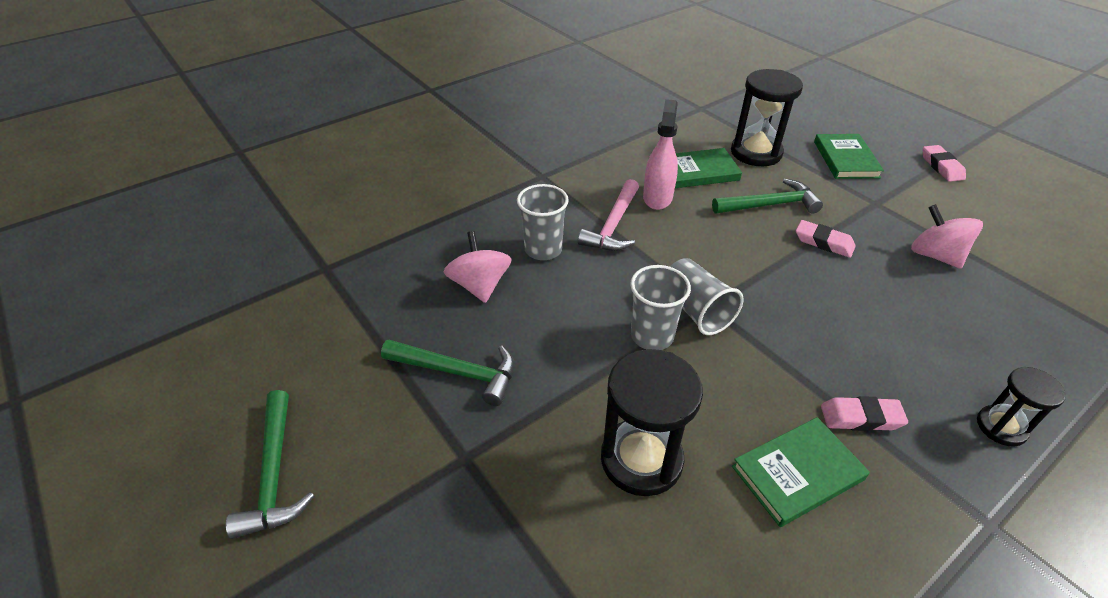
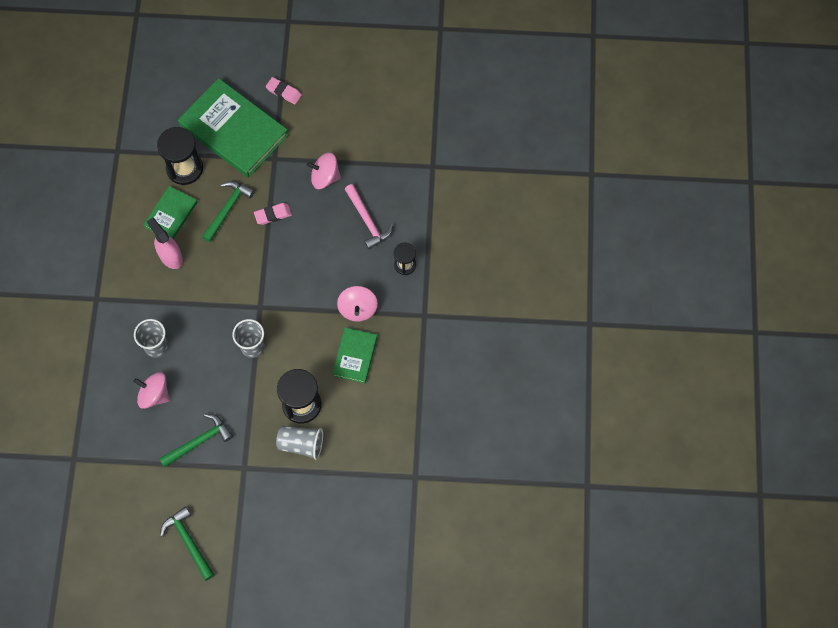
camera: 50 degrees left, 25 degrees up
(274, 474) = (188, 542): green hammer -> green hammer turned 150 degrees counterclockwise
(613, 225) = (170, 298): pink hammer -> pink hammer (367, 221)
(695, 310) = (256, 315): grey cup -> grey cup (301, 444)
(846, 159) = (234, 130): green book -> green book, size x1.93
(861, 417) = (358, 309): pink eraser -> pink spinning top

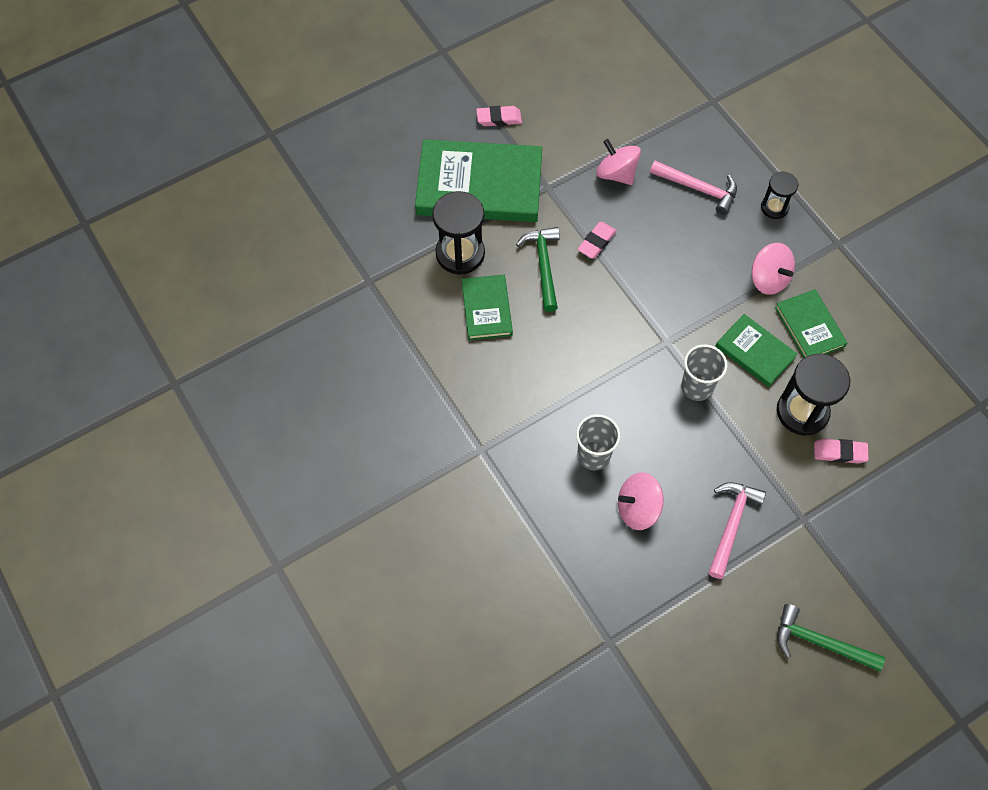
camera: 35 degrees left, 5 degrees down
(170, 256) = (525, 352): pink spray bottle -> none
(199, 441) = (731, 524): green hammer -> pink hammer
(301, 444) = (839, 452): grey cup -> pink eraser
(307, 349) = (755, 352): none -> green book
(325, 177) = (616, 174): pink spinning top -> pink spinning top turned 75 degrees clockwise

